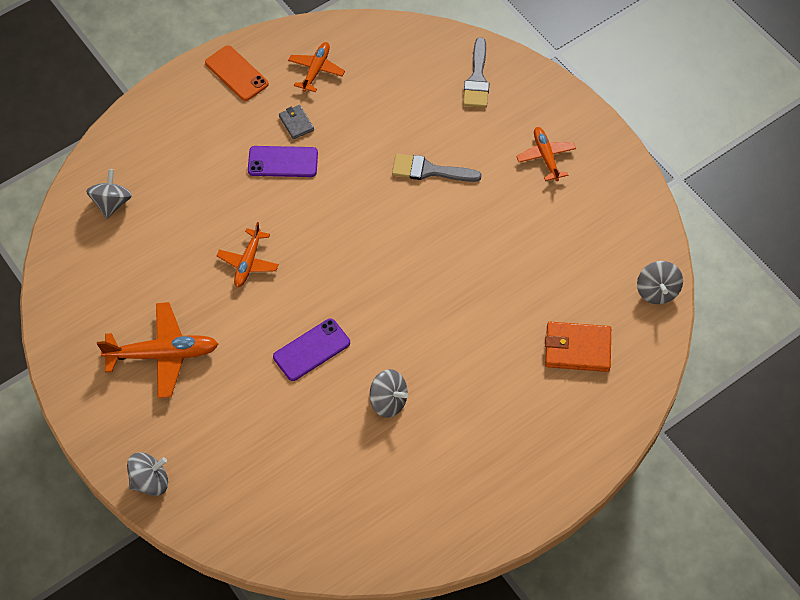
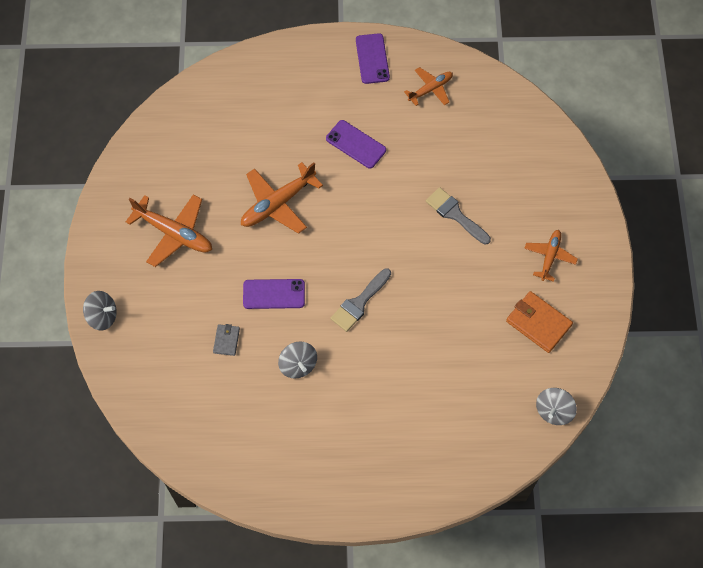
camera: 35 degrees right, 5 degrees up
(112, 203) = (219, 104): grey spinning top -> none
(236, 73) = (372, 59): orange phone -> purple phone
(248, 262) = (278, 203): orange plane -> orange plane, size x1.62
(296, 123) = (386, 121): grey wallet -> grey wallet (226, 340)
(477, 79) = (544, 166): grey brush -> grey brush (359, 303)
(577, 349) = (460, 415): orange wallet -> orange wallet (538, 323)

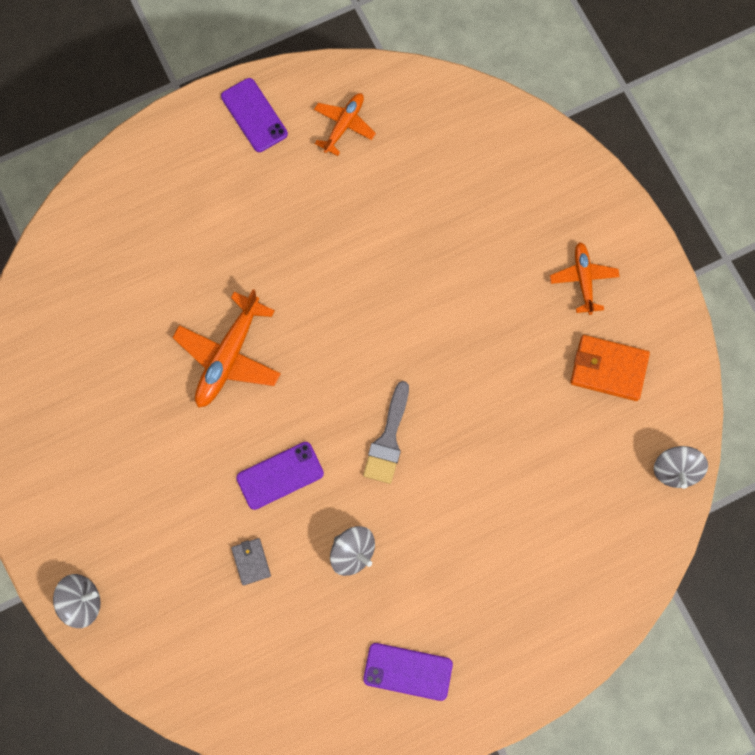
camera: 25 degrees left, 10 degrees up
(174, 233) = (118, 453): orange plane -> none
(356, 144) = (287, 237): purple phone -> purple phone (408, 671)
(455, 214) = (448, 275): grey brush -> none

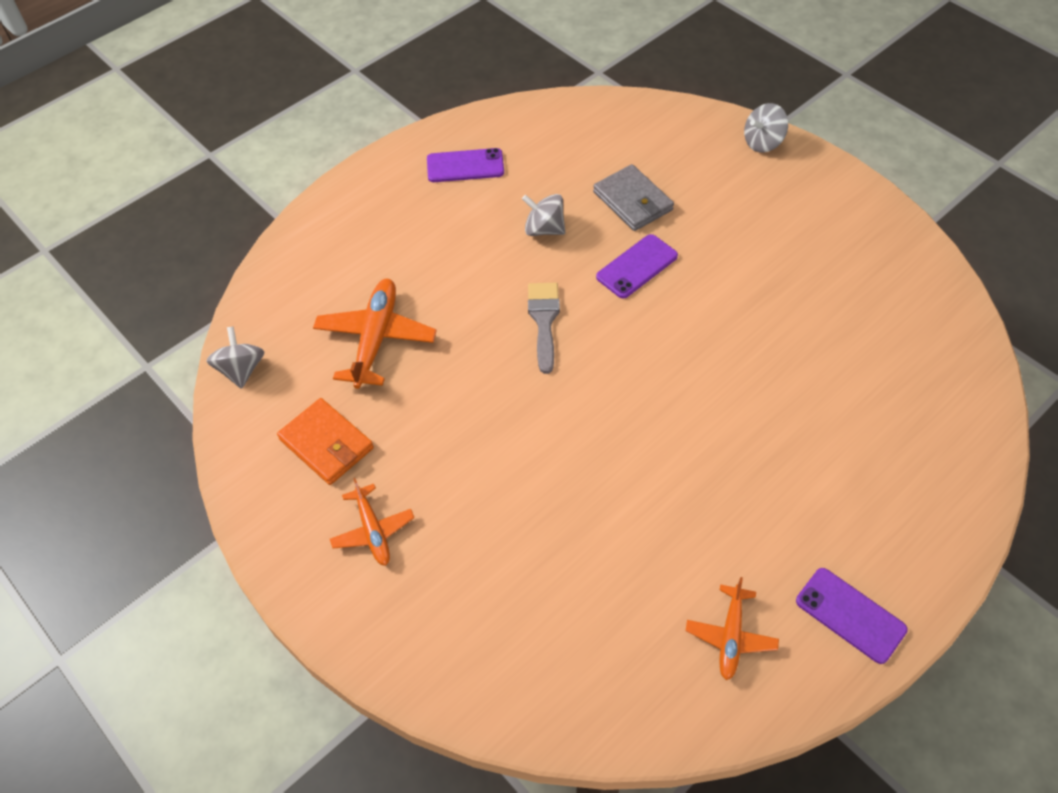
camera: 165 degrees right, 20 degrees down
(229, 356) = (737, 348): orange plane -> orange plane (376, 339)
(251, 561) = (633, 201): grey wallet -> grey wallet, size x1.80
(608, 369) = (326, 444): orange wallet -> orange wallet turned 45 degrees clockwise

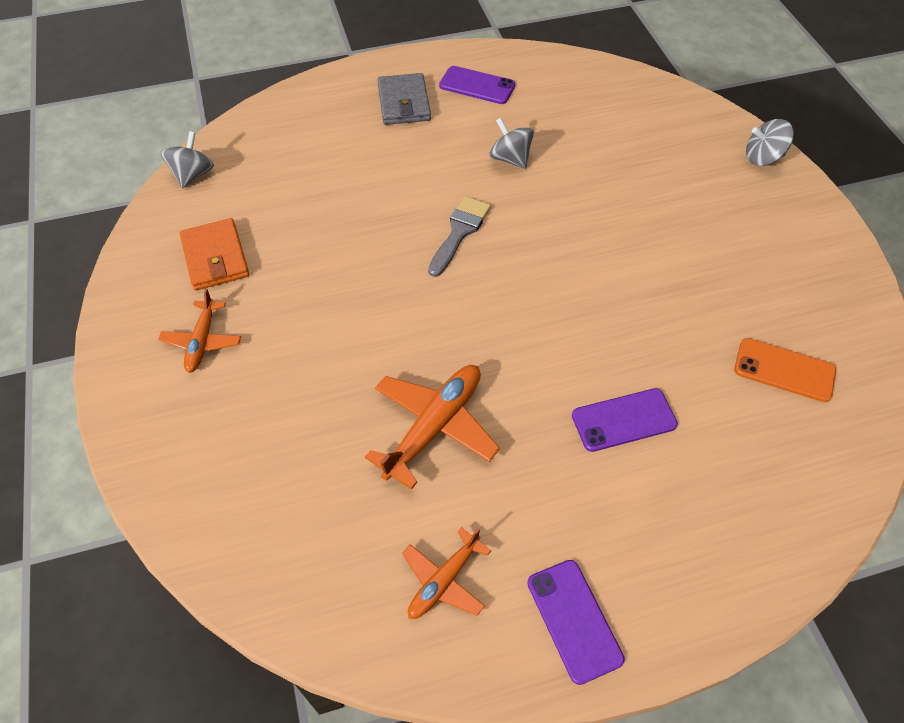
camera: 25 degrees right, 0 degrees up
(376, 339) = (311, 192): orange plane -> orange plane (434, 427)
(633, 201) = (605, 164): grey wallet -> grey wallet (404, 103)
(637, 266) = (573, 219): purple phone -> purple phone (624, 420)
(887, 331) = (784, 370): none -> orange phone

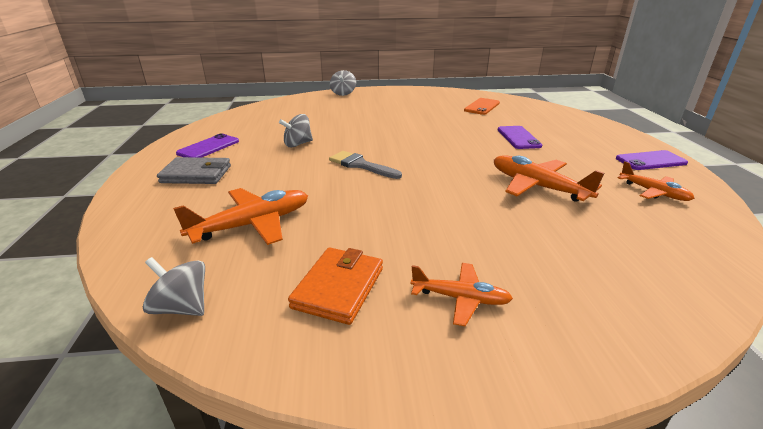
camera: 80 degrees left, 25 degrees down
(215, 257) = (338, 288): orange wallet -> orange wallet turned 60 degrees counterclockwise
(307, 177) = (252, 225): none -> orange plane

